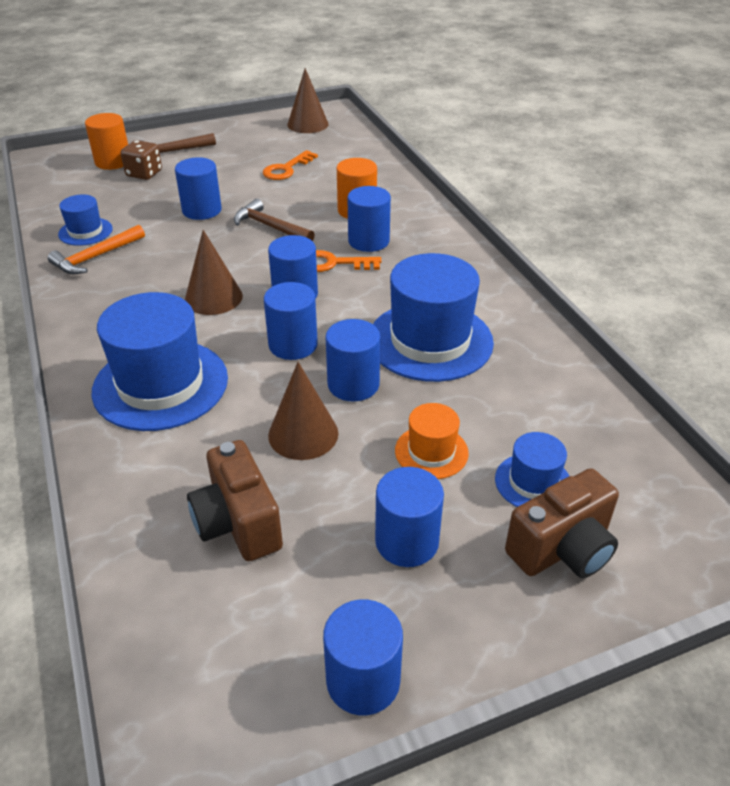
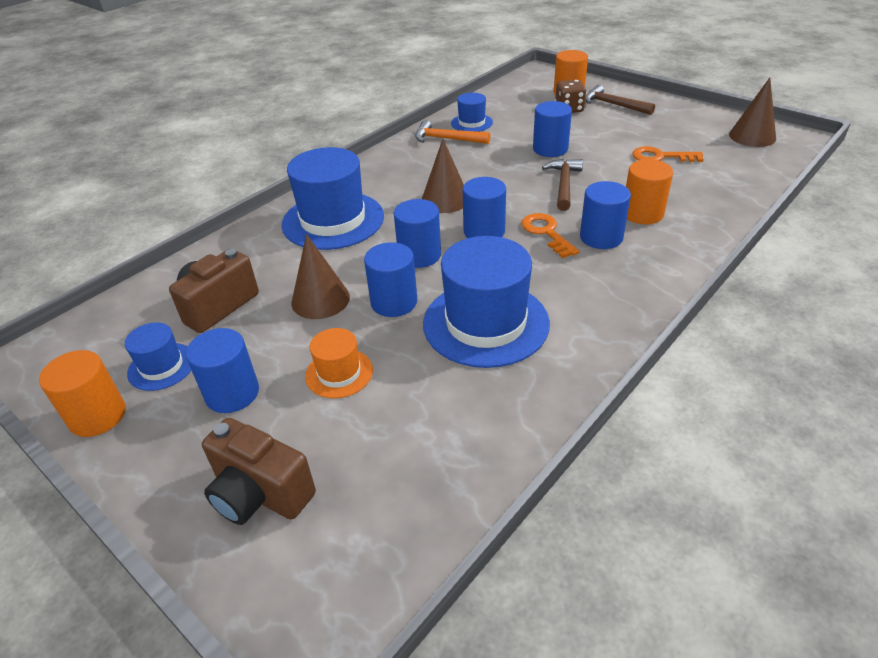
camera: 65 degrees right, 0 degrees up
(363, 680) = (97, 416): blue cylinder -> orange cylinder
(533, 482) = (335, 450): blue hat -> blue hat (161, 366)

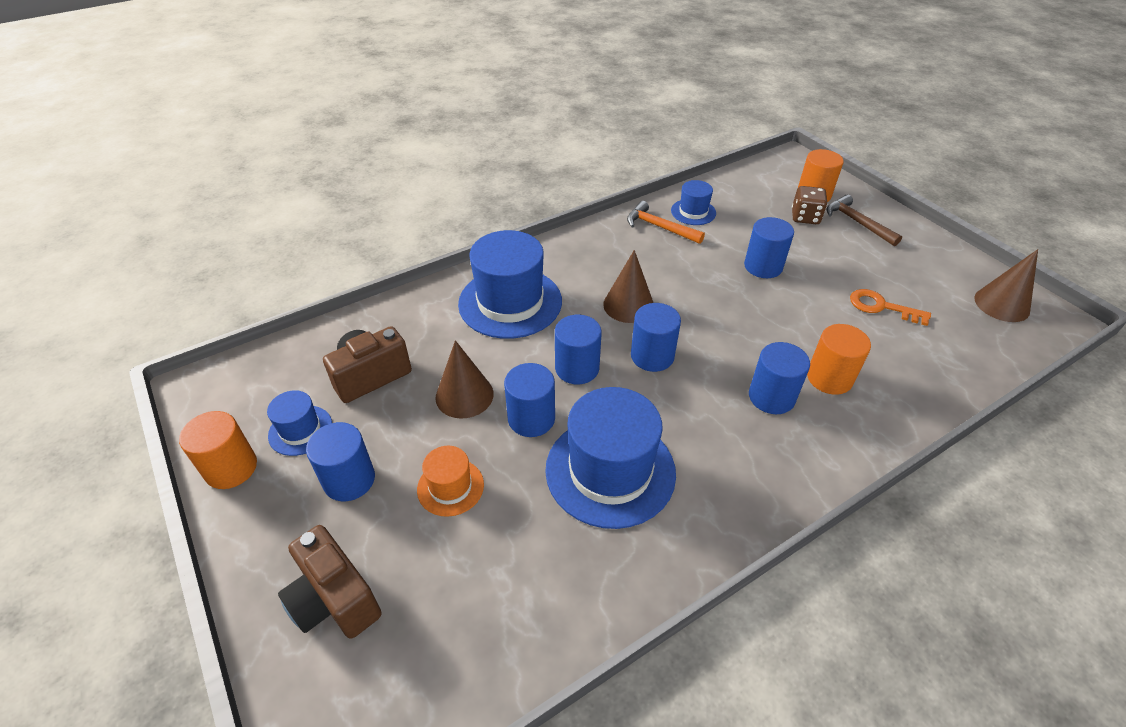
camera: 15 degrees right, 5 degrees up
(546, 233) = (715, 375): orange key -> none
(563, 184) = (759, 317): brown hammer -> none

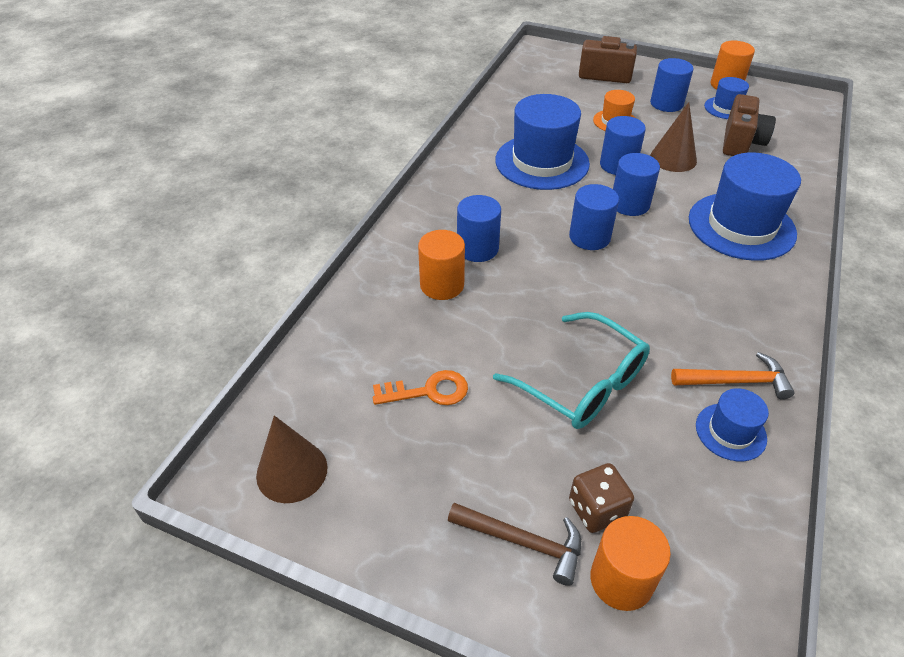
camera: 145 degrees right, 0 degrees up
(628, 305) = (654, 270): brown cone -> none
(763, 266) = (581, 383): blue cylinder -> turquoise glasses

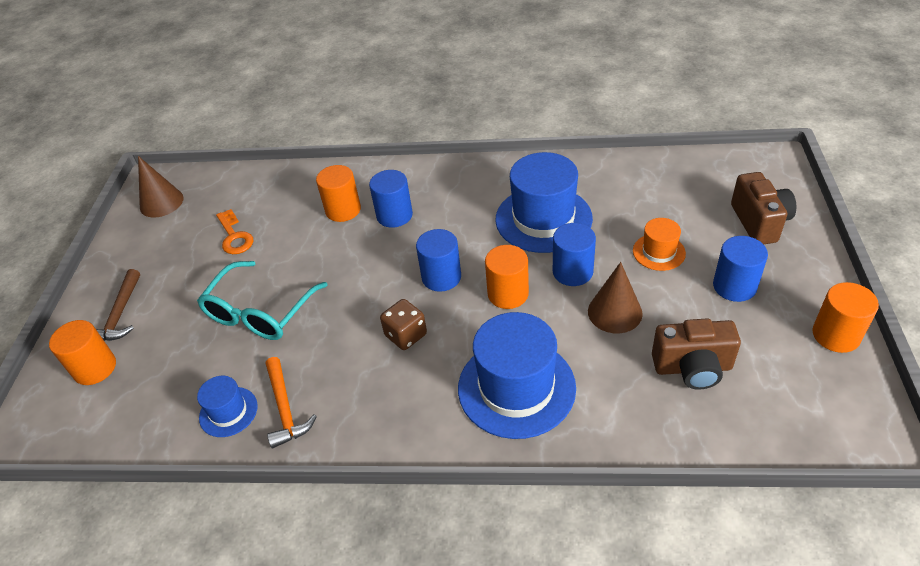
camera: 75 degrees right, 0 degrees up
(596, 509) = (147, 345): brown dice -> brown dice (406, 335)
(629, 204) = (508, 294): blue cylinder -> orange cylinder
(726, 108) = (770, 343): blue hat -> none

